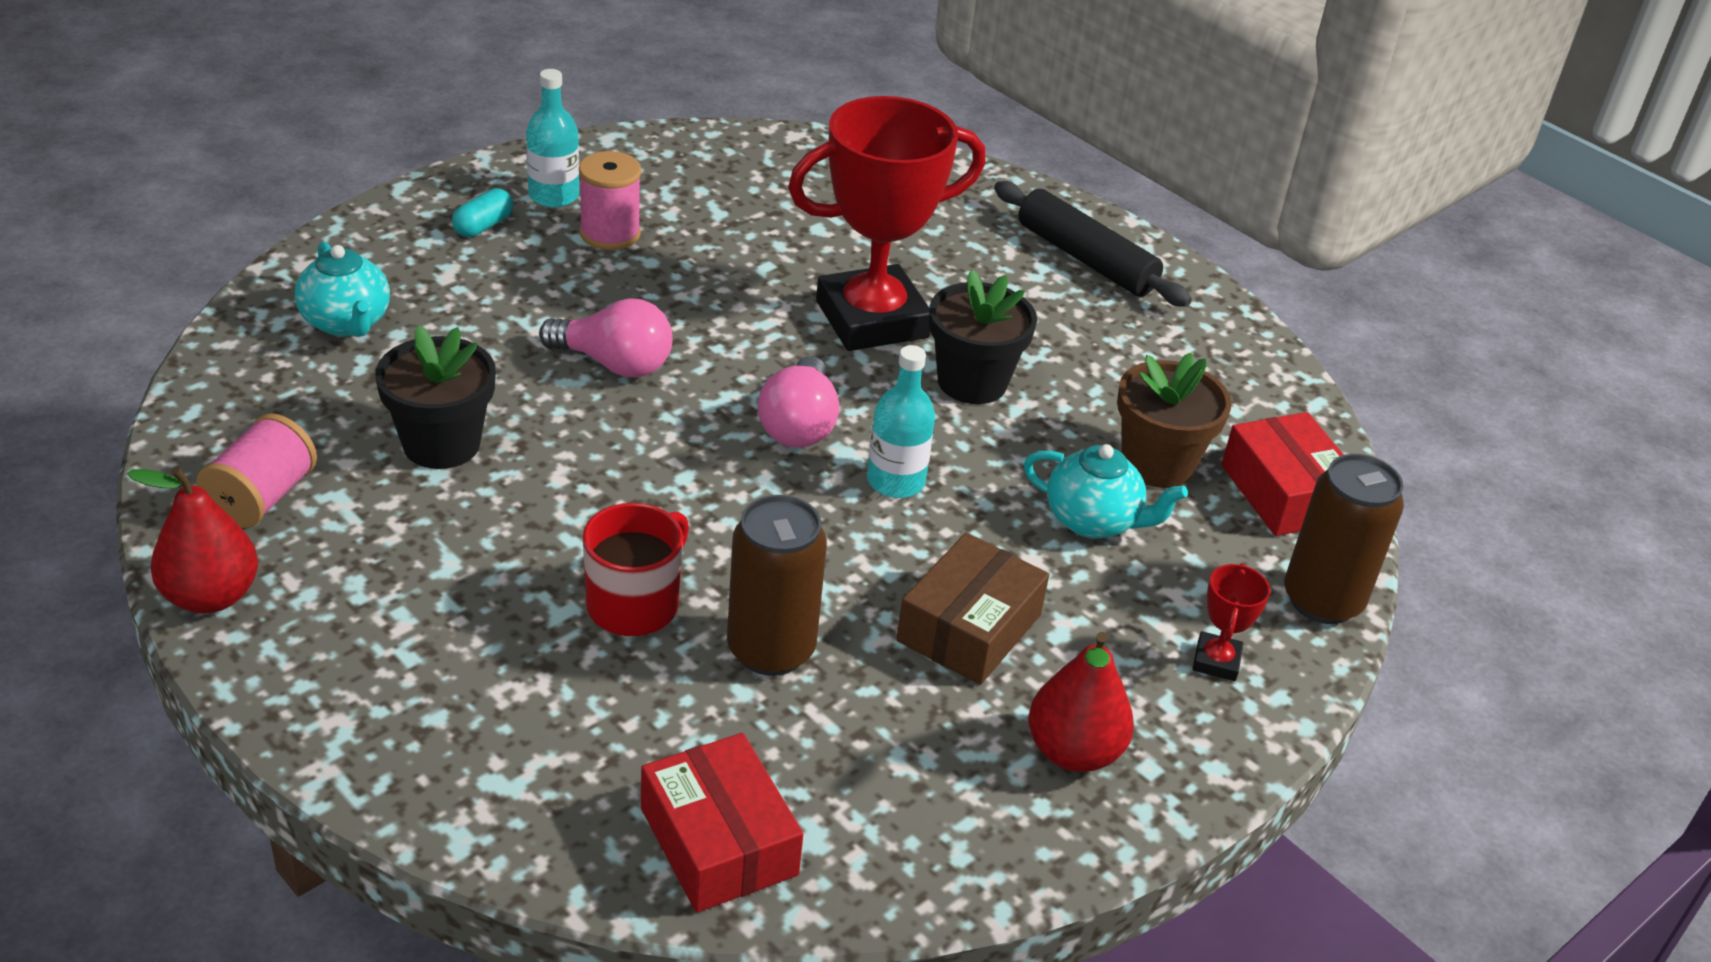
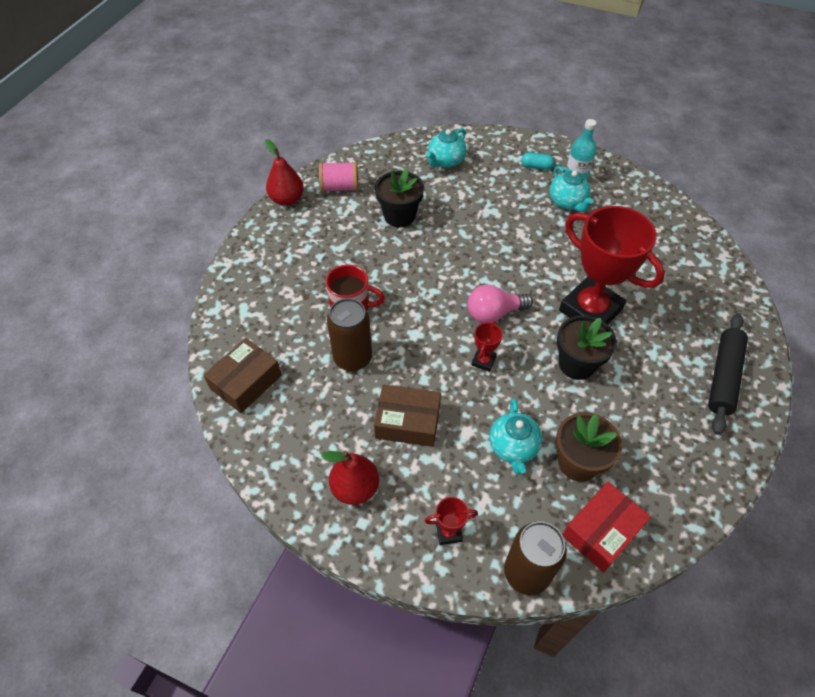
camera: 70 degrees right, 15 degrees up
(610, 234) = (567, 202): pink spool -> turquoise teapot
(614, 364) = (484, 241): pink light bulb -> none
(718, 841) = (246, 382): red box -> brown box
(895, 481) = (483, 361): turquoise bottle -> red trophy

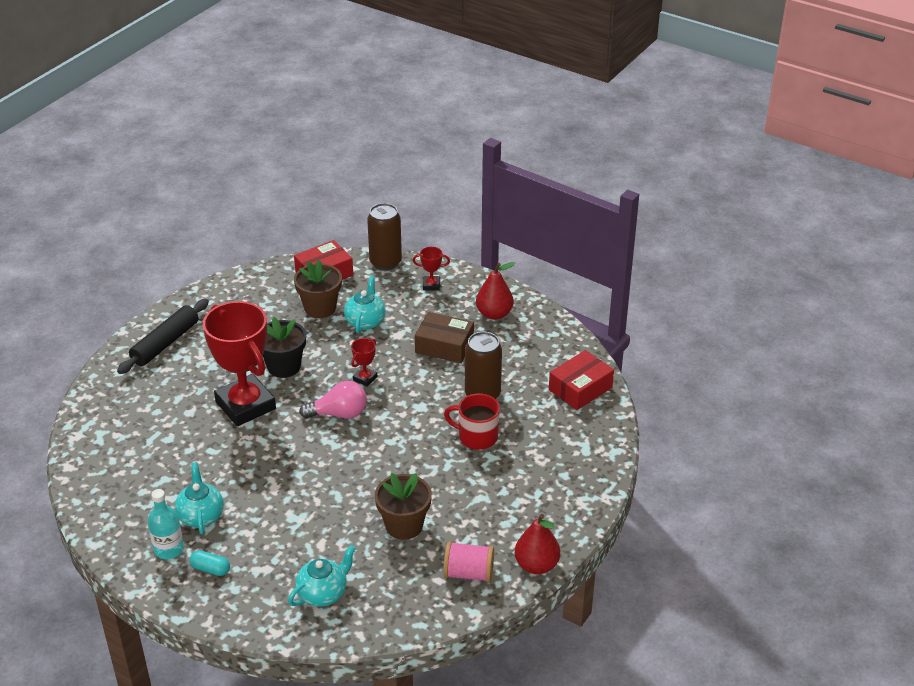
camera: 170 degrees left, 15 degrees down
(246, 382) = (580, 388): brown box -> red box
(399, 216) = (404, 525): black flower pot -> brown flower pot

